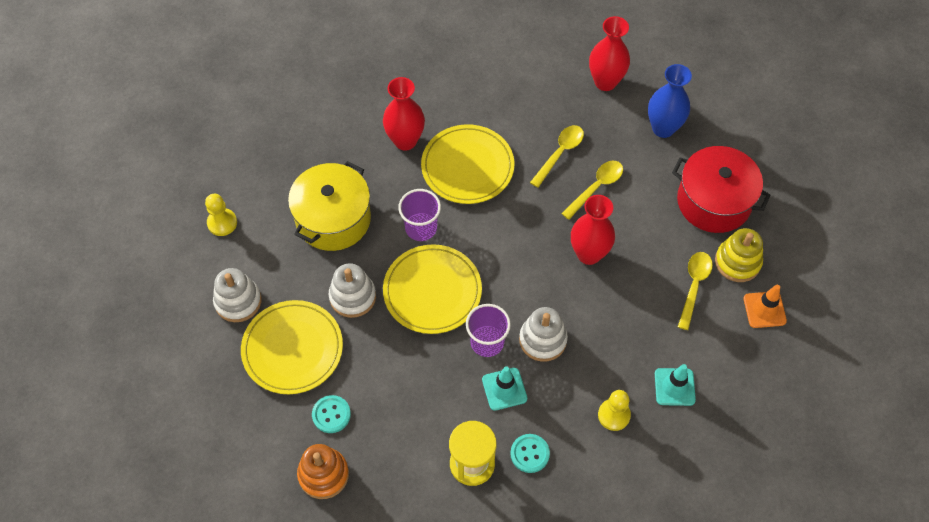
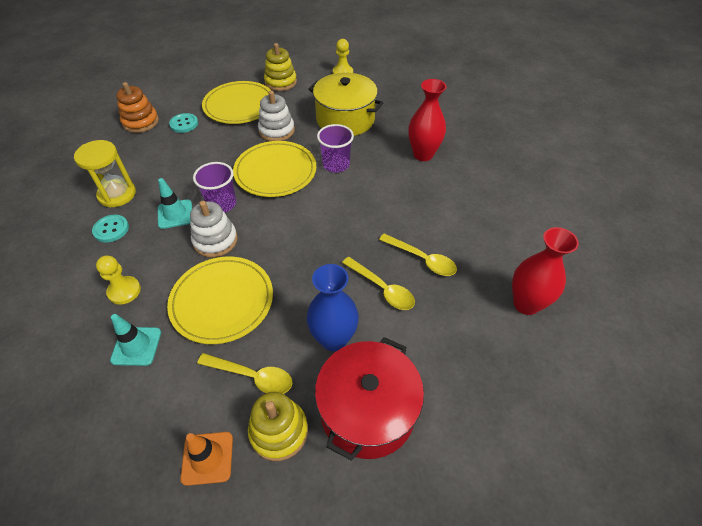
camera: 90 degrees right, 10 degrees down
(238, 301) = (280, 82): white stacking toy -> yellow stacking toy
(467, 167) = (400, 192): yellow plate -> yellow plate (222, 301)
(589, 254) = (302, 279): red vase -> none
(663, 128) = (471, 360): blue vase -> blue vase (333, 339)

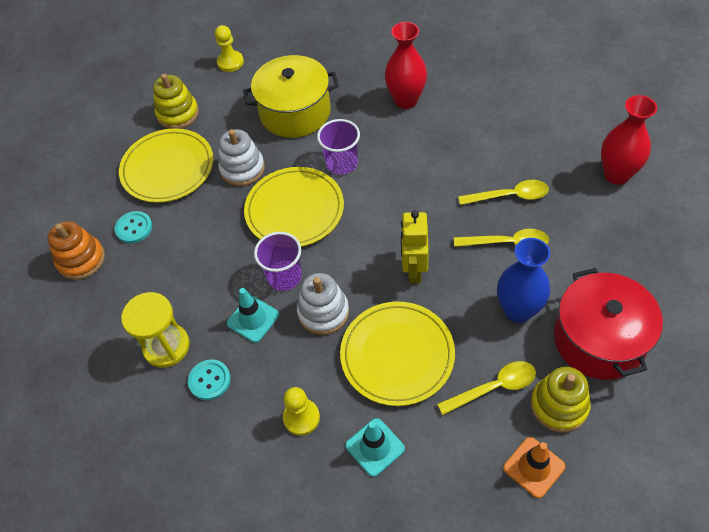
camera: 35 degrees left, 5 degrees up
(299, 258) = (414, 270): none -> yellow robot

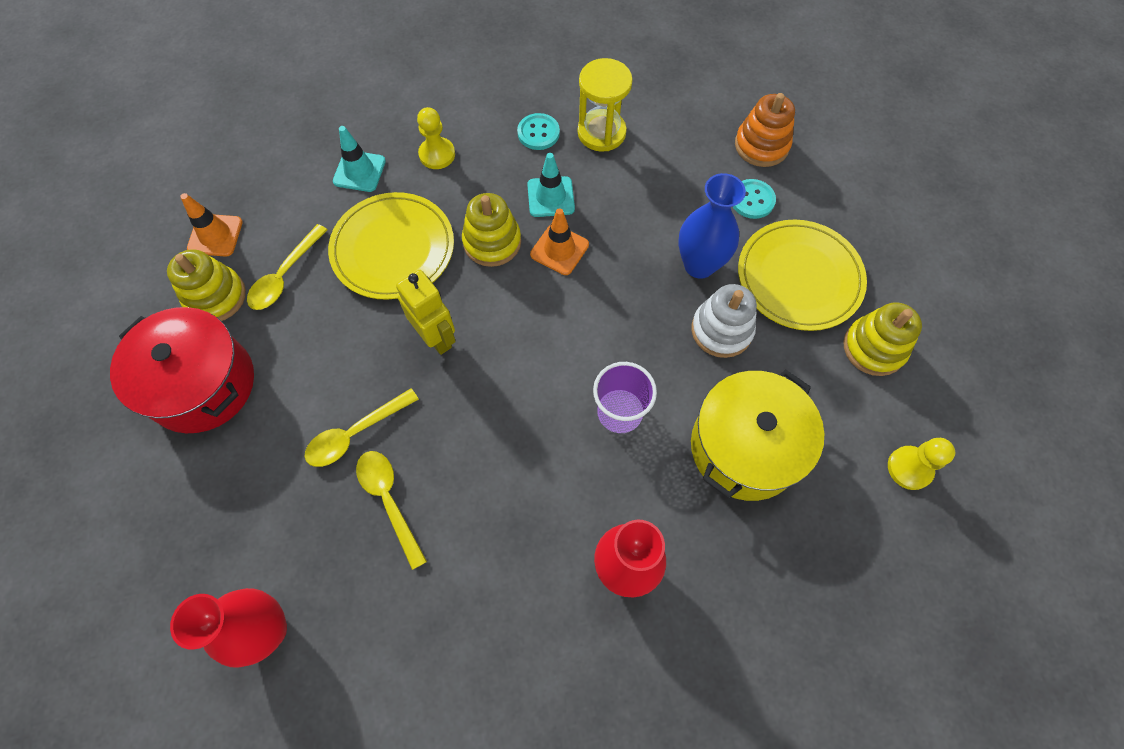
camera: 135 degrees right, 10 degrees up
(284, 276) = (559, 249): purple cup -> orange traffic cone
(294, 210) = (617, 321): yellow plate -> none
(323, 312) = (492, 242): white stacking toy -> yellow stacking toy
(509, 196) = (389, 501): yellow spoon -> yellow spoon turned 105 degrees clockwise
(518, 310) = (301, 362): blue vase -> blue vase (699, 265)

